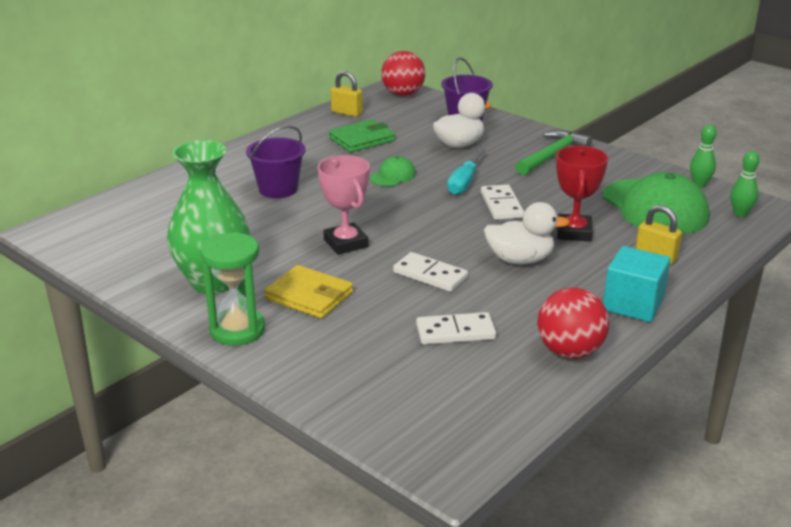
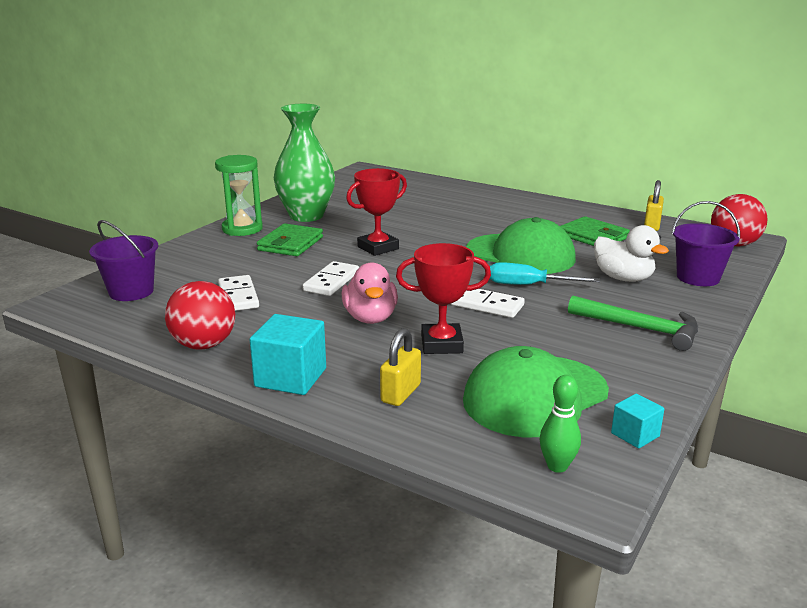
camera: 80 degrees right, 5 degrees down
(278, 189) = (464, 218): purple bucket -> purple bucket (131, 292)
(309, 296) = (290, 244): yellow wallet -> green wallet
(345, 243) = (378, 248): pink trophy -> red trophy
(393, 176) = (520, 254): green cap -> green cap, size x2.13
(501, 205) = (487, 305): white domino -> white domino turned 45 degrees clockwise
(520, 260) = (370, 318): white duck -> pink duck
(699, 184) = (635, 435): green bowling pin -> turquoise cube

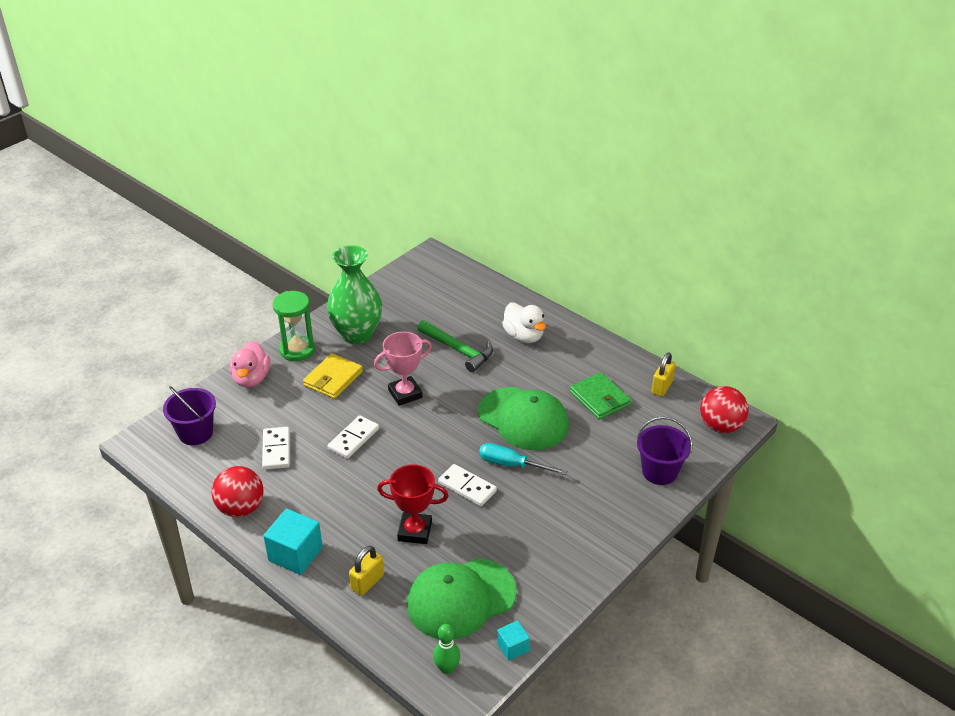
camera: 10 degrees right, 15 degrees up
(290, 244) = (333, 378): green wallet -> yellow wallet
(370, 318) = (371, 492): pink duck -> pink duck (251, 379)
(378, 248) = (405, 394): red trophy -> pink trophy
(623, 278) = (595, 464): white duck -> white duck (524, 336)
(640, 328) = (575, 533): green hammer -> green hammer (458, 350)

